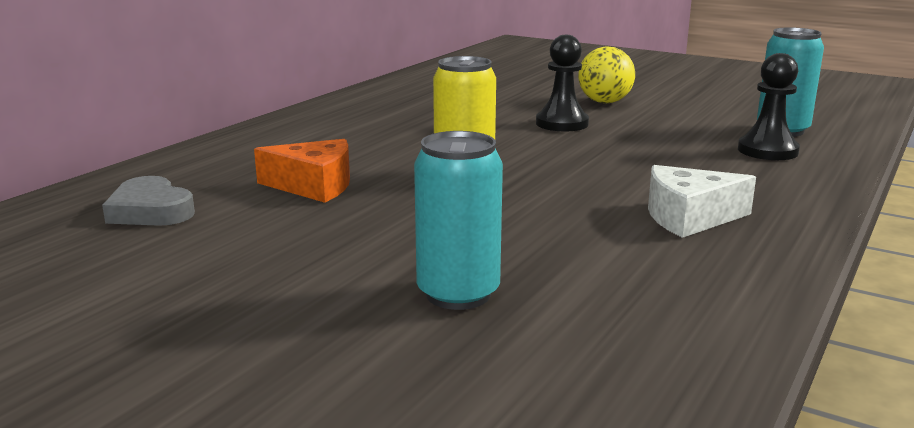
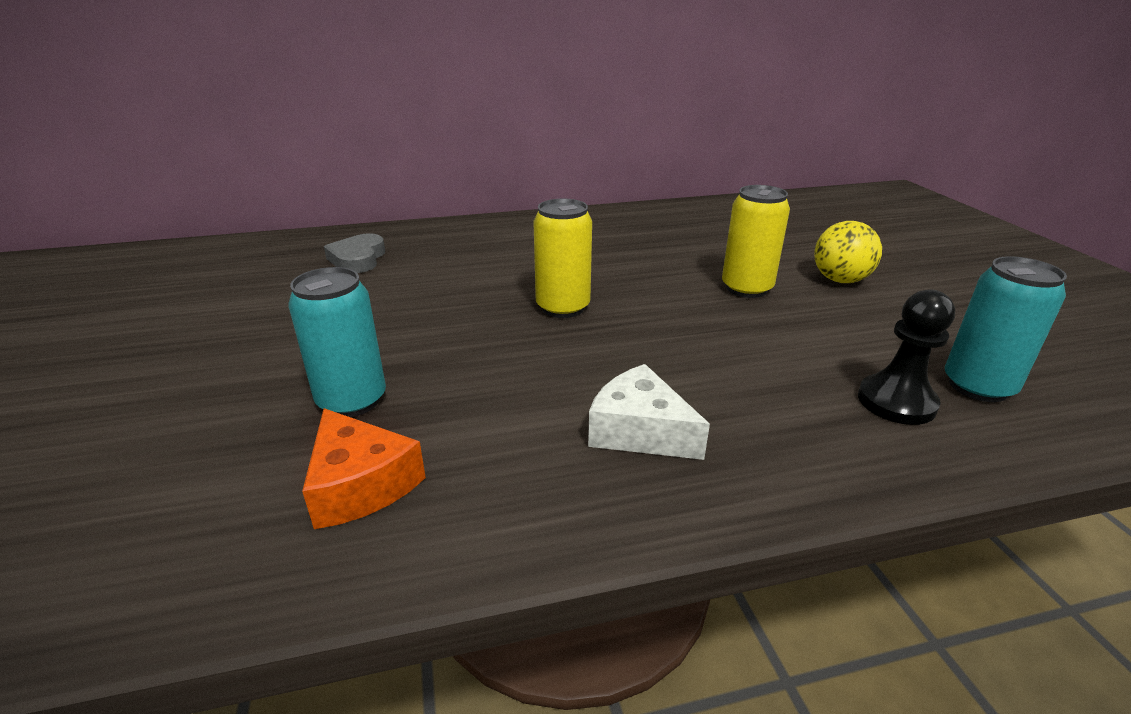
camera: 45 degrees right, 10 degrees up
(314, 186) = (463, 276): orange cheese -> orange cheese (360, 484)
(562, 123) = (746, 288): black pawn -> yellow can

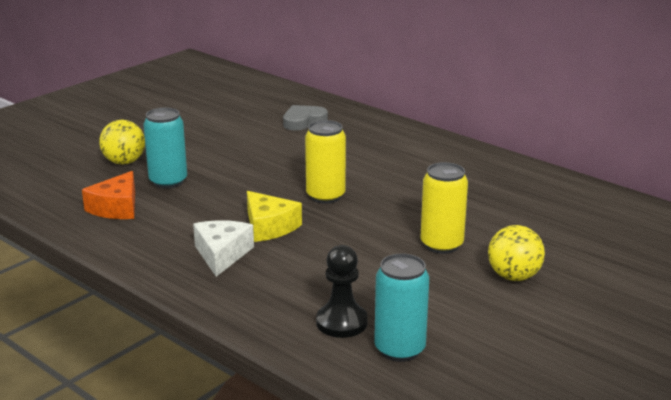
camera: 55 degrees right, 5 degrees down
(215, 419) = (124, 162): none -> yellow ball
(598, 367) = (269, 227): none -> yellow cheese

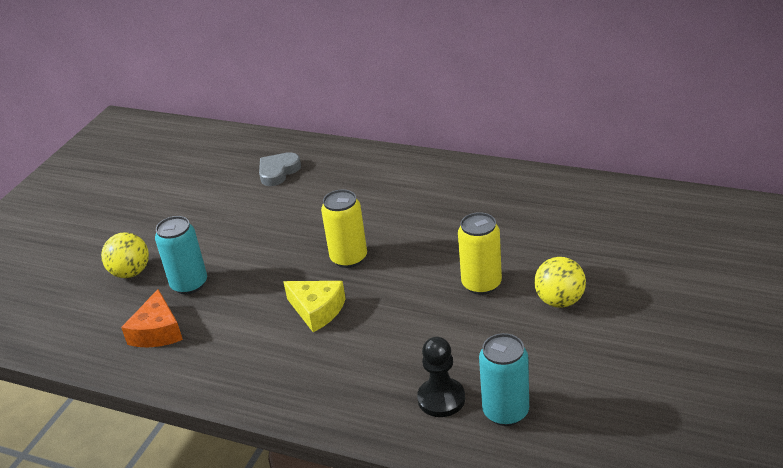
camera: 15 degrees left, 10 degrees up
(222, 254) = (291, 356): white cheese -> none

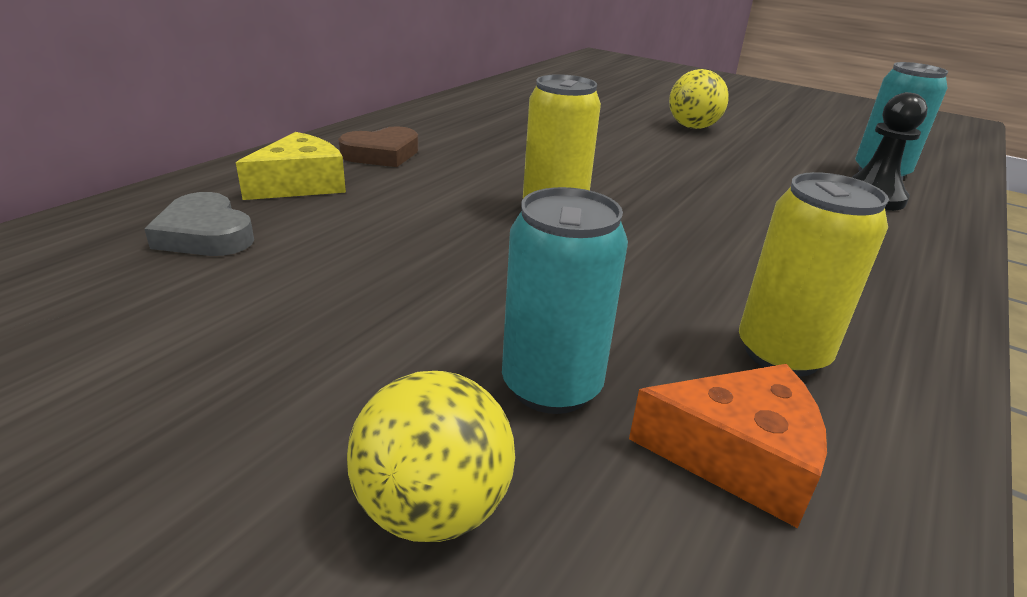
camera: 85 degrees left, 5 degrees down
(317, 310) = (685, 248): yellow cheese -> yellow cheese (301, 184)
(400, 182) = (382, 154): none -> brown heart
(481, 284) = (652, 150): yellow can -> yellow can (782, 353)

